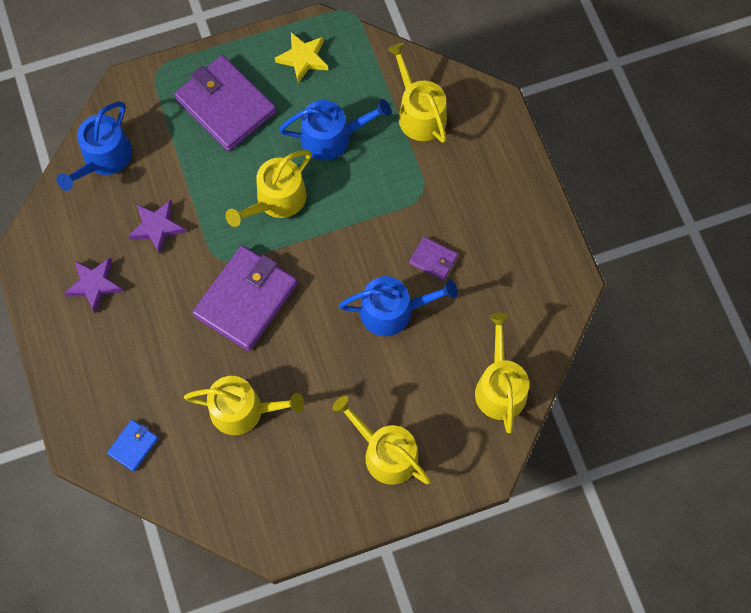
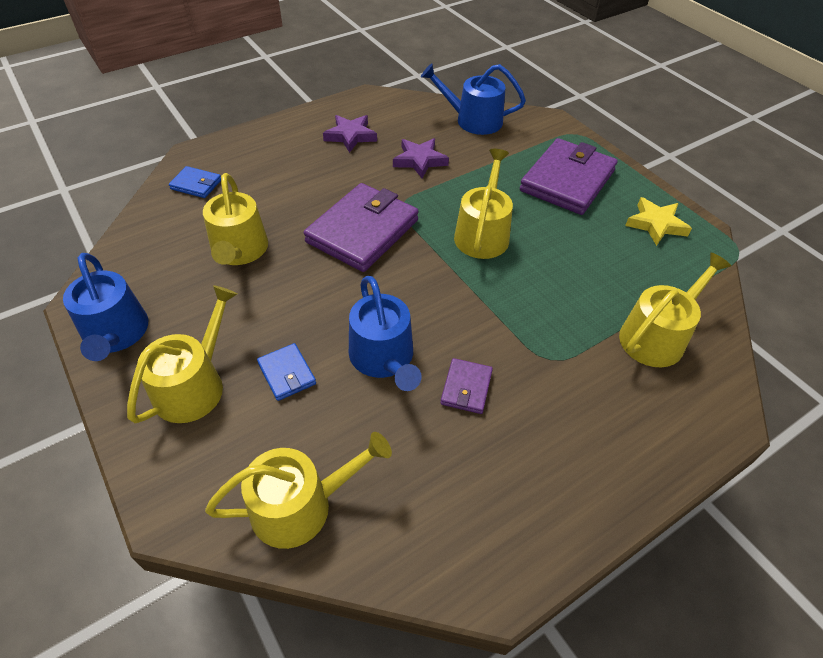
camera: 75 degrees right, 20 degrees down
(246, 300) = (363, 231): purple wallet -> purple wallet turned 75 degrees counterclockwise
(276, 200) = (483, 233): yellow watering can -> yellow watering can turned 75 degrees clockwise
(332, 137) = (579, 263): blue watering can -> blue watering can (116, 334)
(391, 384) = (287, 374): none -> blue wallet

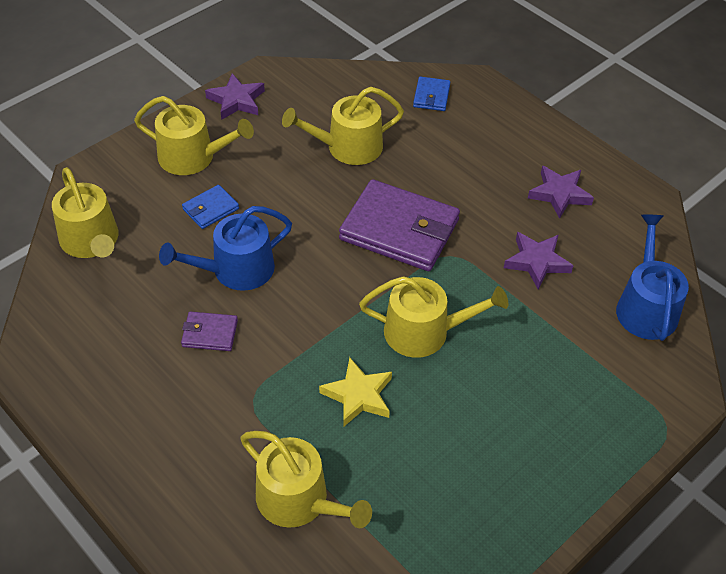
camera: 80 degrees right, 0 degrees up
(116, 334) = (236, 100): blue watering can -> purple star
(567, 181) = (552, 415): purple wallet -> none
(656, 224) = (494, 516): yellow star -> yellow star (358, 395)

